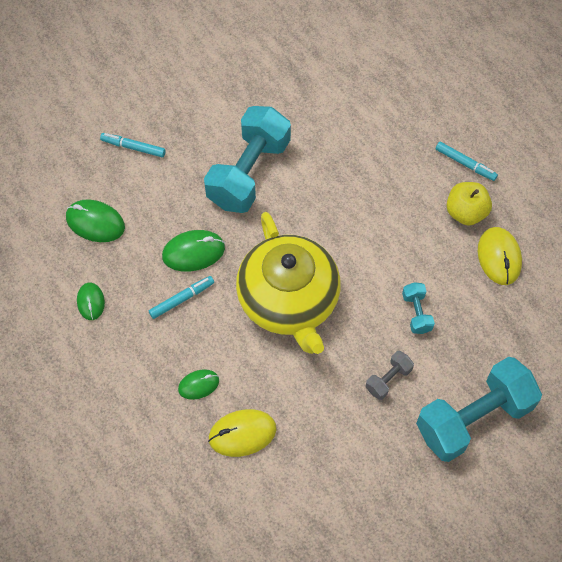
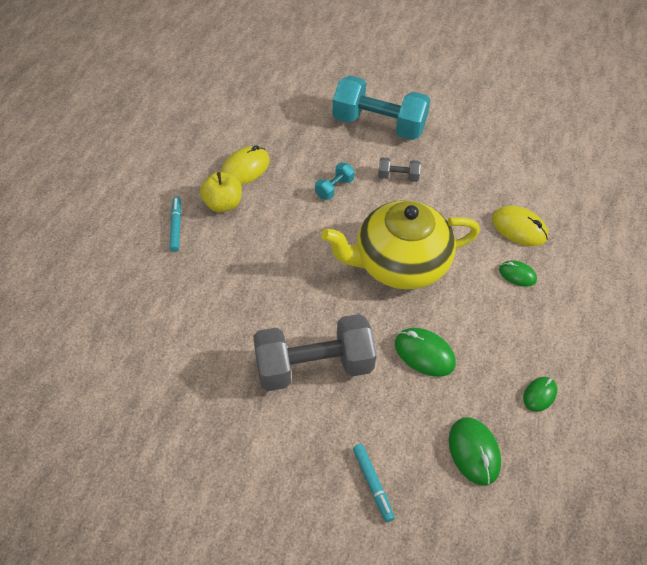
camera: 130 degrees left, 10 degrees down
(182, 299) = (469, 332): turquoise marker -> none
(249, 173) = (314, 366): turquoise dumbbell -> grey dumbbell
(289, 301) = (399, 264): yellow teapot -> yellow teapot turned 135 degrees counterclockwise

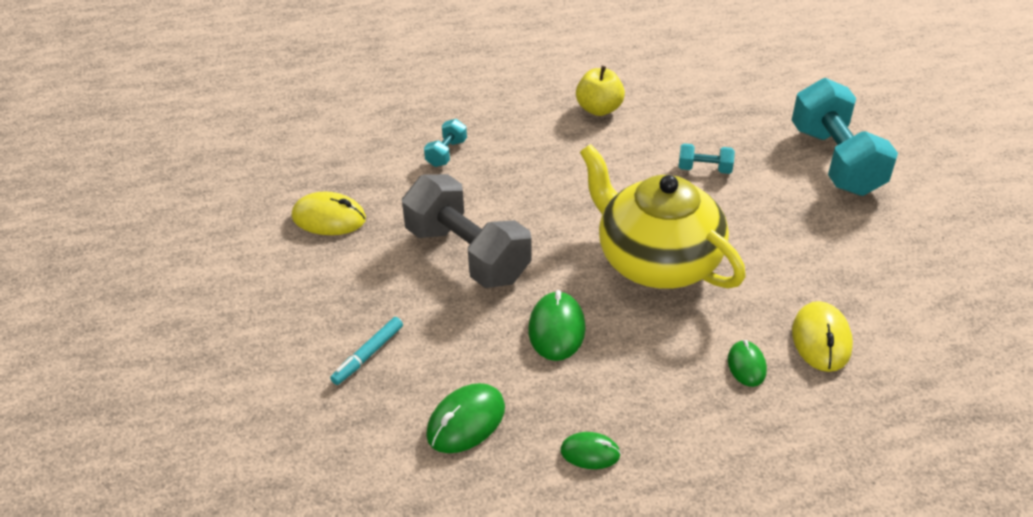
camera: 60 degrees right, 10 degrees down
(176, 227) = (542, 95): turquoise marker -> none
(189, 321) = (446, 153): none -> turquoise dumbbell
(245, 168) = (659, 101): yellow mouse -> yellow mouse (329, 218)
(398, 176) = (778, 207): grey dumbbell -> none

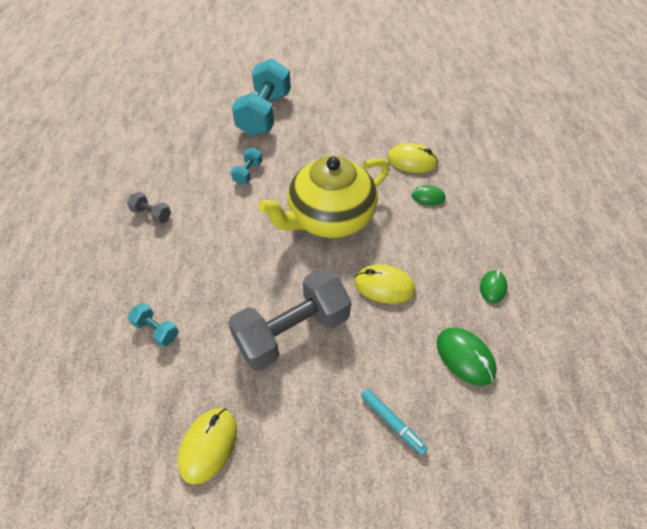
camera: 80 degrees left, 10 degrees up
(557, 329) = (384, 286): green mouse -> yellow mouse
(599, 109) = (152, 214): yellow apple -> grey dumbbell
(835, 161) = (265, 114): turquoise dumbbell -> turquoise dumbbell turned 75 degrees counterclockwise

